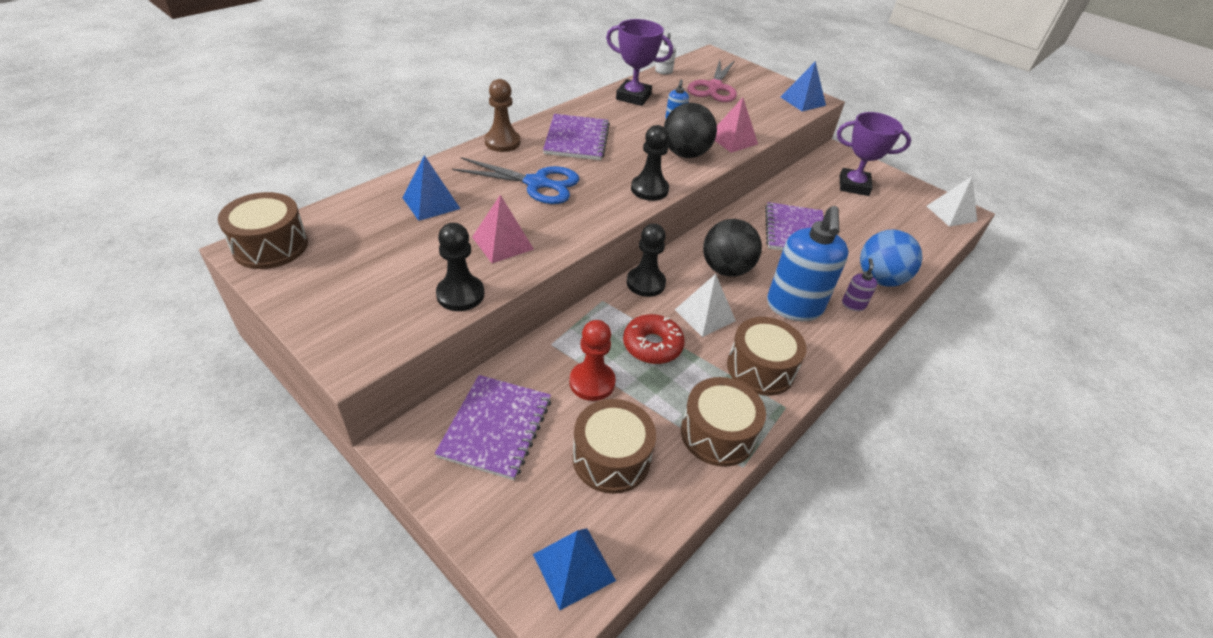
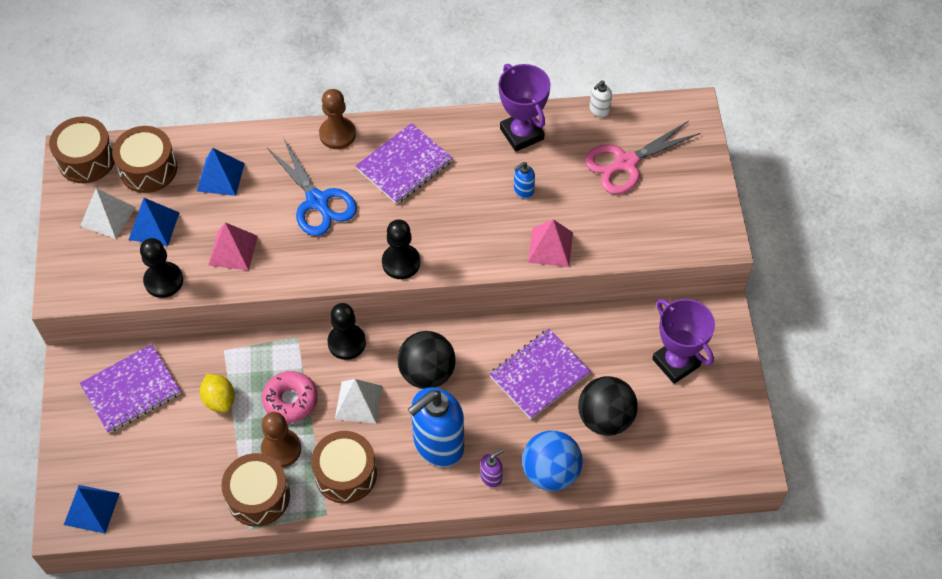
camera: 45 degrees right, 15 degrees up
(592, 382) = (219, 400): red pawn -> yellow lemon
(611, 458) = (176, 461): brown drum -> brown drum (148, 169)
(652, 345) = (290, 400): red donut -> pink donut
(685, 154) = (482, 239): black ball -> black ball (605, 418)
(689, 384) = (281, 449): none -> brown pawn
(803, 101) = (701, 235): blue pyramid -> blue pyramid (154, 226)
(951, 213) = (734, 459): white pyramid -> white pyramid (108, 216)

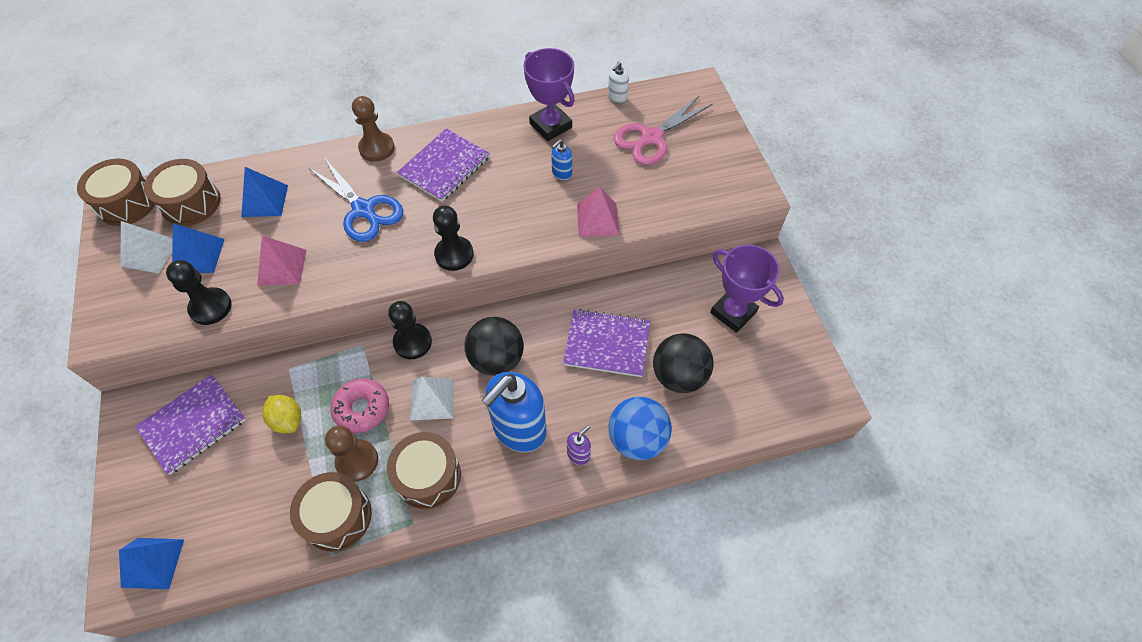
camera: 10 degrees left, 0 degrees up
(539, 375) = (607, 344): purple notebook -> purple notebook turned 60 degrees clockwise

